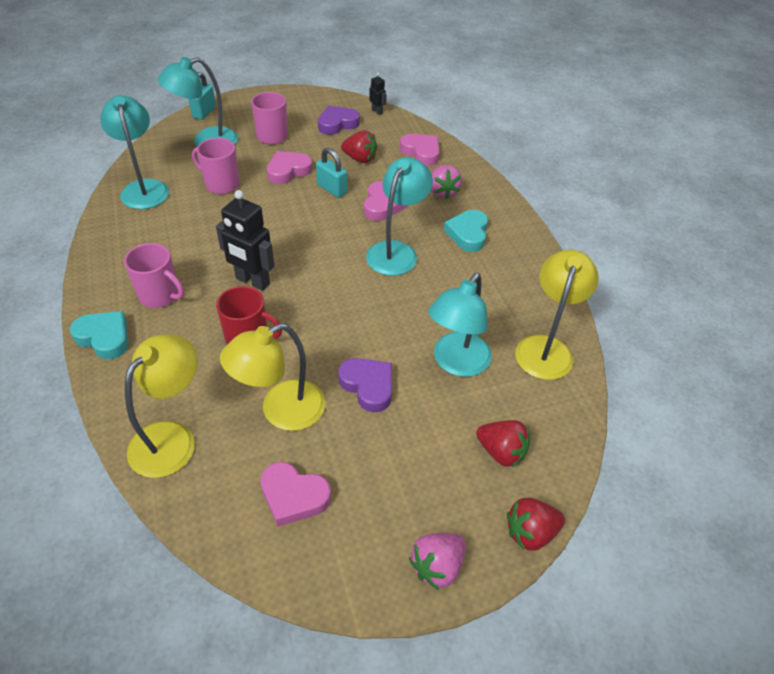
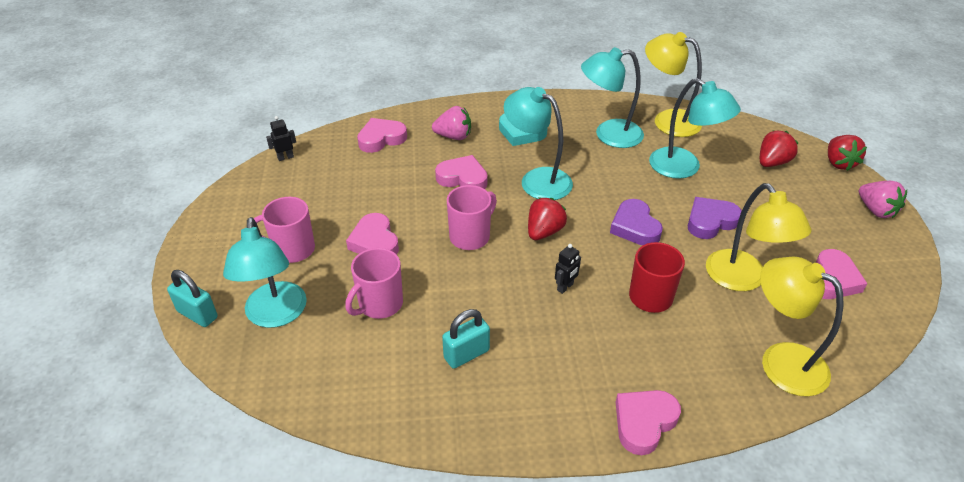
camera: 75 degrees left, 5 degrees down
(104, 337) = (644, 422): turquoise heart -> pink heart
(144, 188) = (359, 386): turquoise lamp -> turquoise lamp (609, 135)
(160, 295) = (578, 369): pink mug -> pink mug (470, 236)
(252, 281) = (565, 287): black robot -> black robot, size x0.49
(332, 189) = (422, 210): turquoise padlock -> turquoise padlock (466, 354)
(337, 124) = (295, 191): purple heart -> purple heart (635, 227)
(360, 159) = (374, 183): red strawberry -> red strawberry (544, 232)

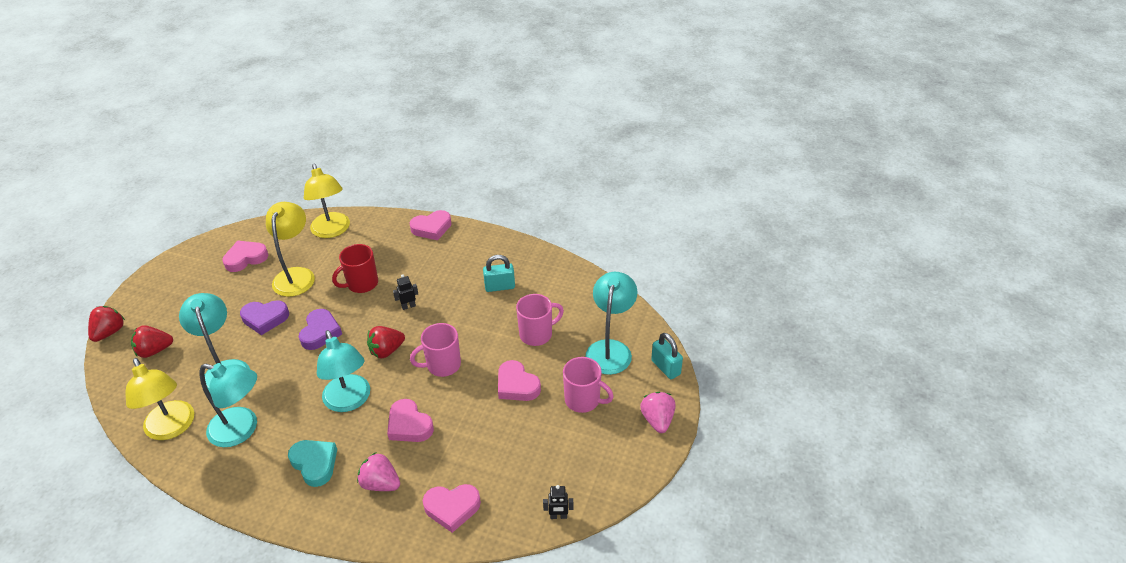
camera: 155 degrees left, 0 degrees up
(375, 242) = (517, 385): pink heart -> pink heart turned 135 degrees clockwise
(876, 210) = (149, 289): pink strawberry -> pink strawberry (657, 420)

